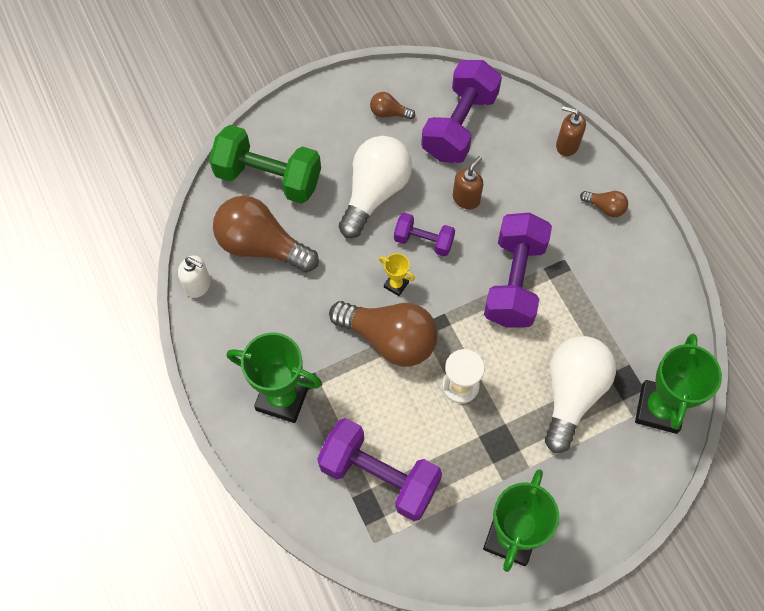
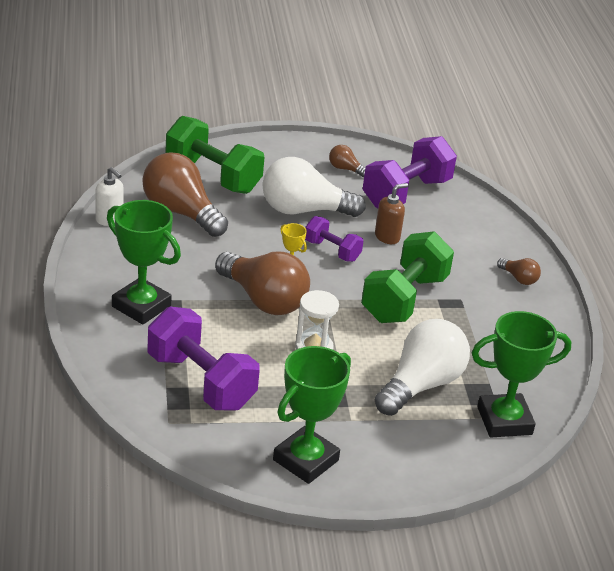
camera: 15 degrees right, 30 degrees down
(375, 193) = (304, 210): white light bulb -> white light bulb turned 135 degrees counterclockwise
(514, 281) = (404, 299): purple dumbbell -> green dumbbell
(567, 145) = (502, 231): brown soap dispenser -> none
(659, 408) = (504, 421): green trophy -> green trophy turned 45 degrees clockwise

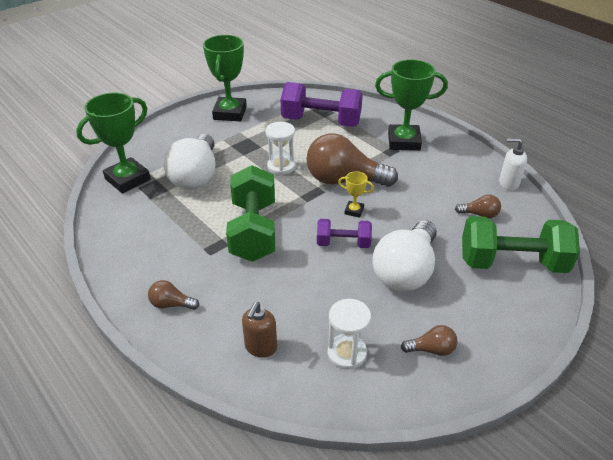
camera: 150 degrees right, 5 degrees up
(181, 212) = (479, 214): brown light bulb -> brown light bulb, size x0.45
(304, 210) = (406, 271): white light bulb -> white light bulb turned 150 degrees clockwise
(387, 237) = (315, 284): brown soap dispenser -> brown soap dispenser (260, 347)
(406, 193) = (347, 353): purple dumbbell -> white hourglass

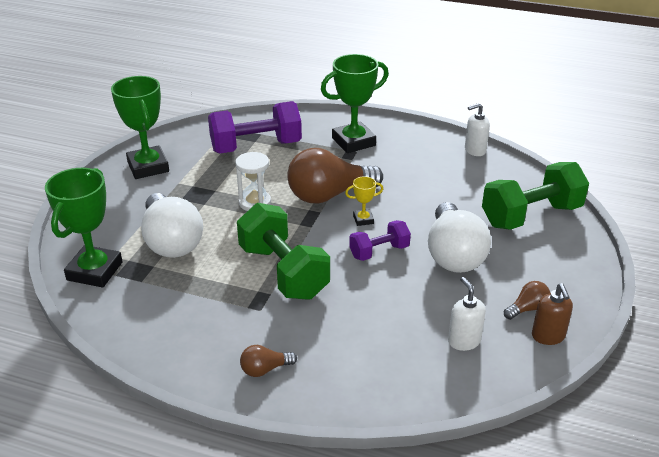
camera: 30 degrees left, 5 degrees down
(260, 347) = (386, 369): brown soap dispenser -> brown soap dispenser (548, 336)
(347, 353) = (464, 341): white hourglass -> white soap dispenser
(479, 214) = (473, 185): brown light bulb -> none

